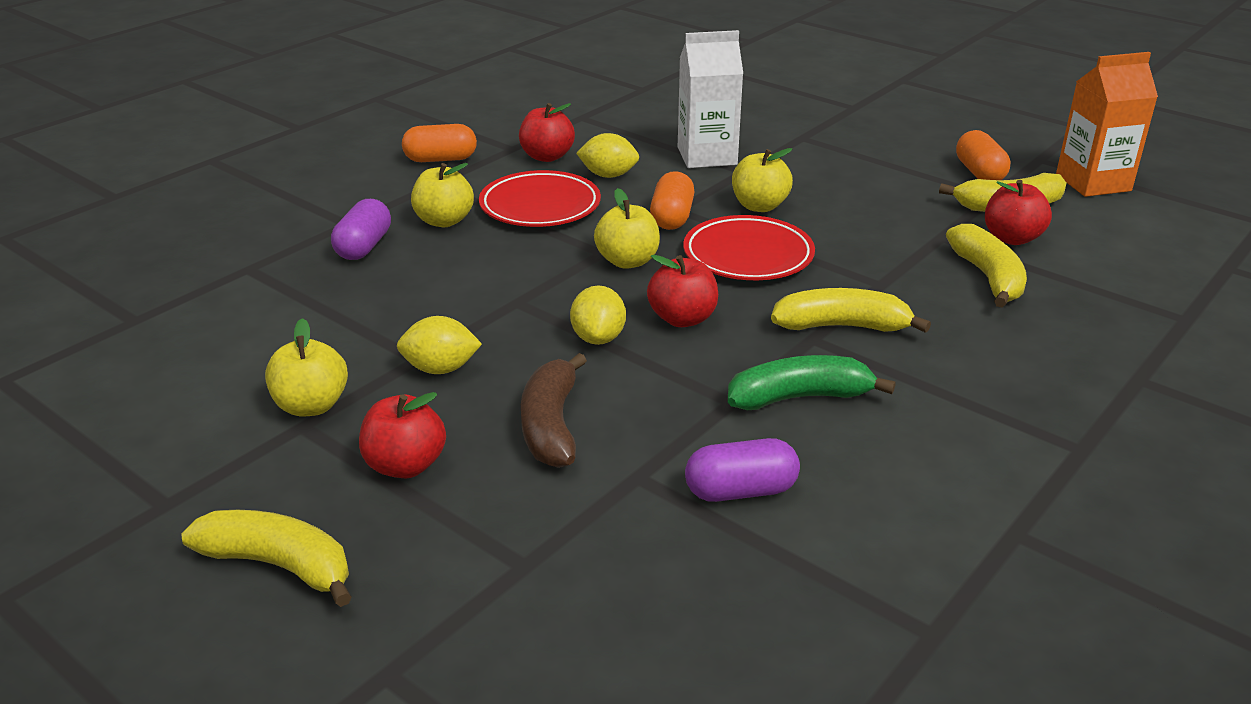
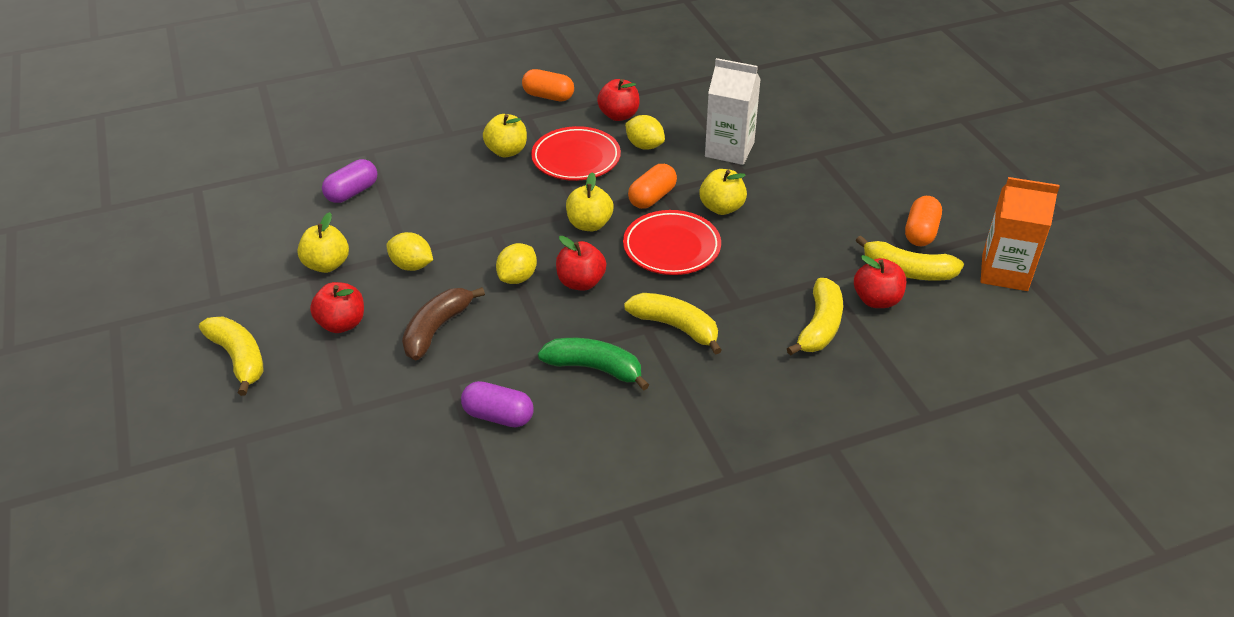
camera: 30 degrees right, 10 degrees up
(364, 247) = (443, 156): purple capsule -> purple capsule (352, 192)

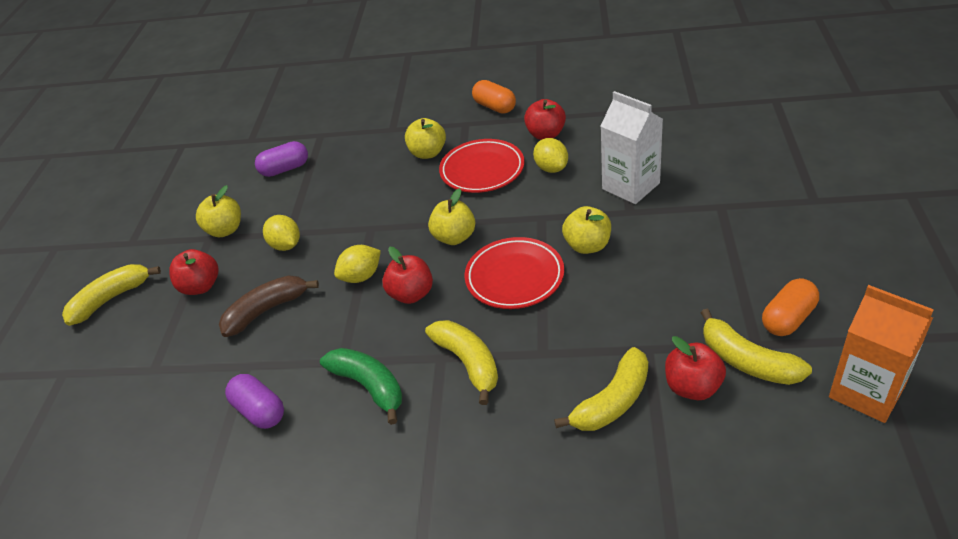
camera: 30 degrees right, 0 degrees up
(239, 358) = (111, 299): yellow banana -> yellow banana turned 120 degrees counterclockwise
(652, 197) = (527, 222): orange capsule -> none

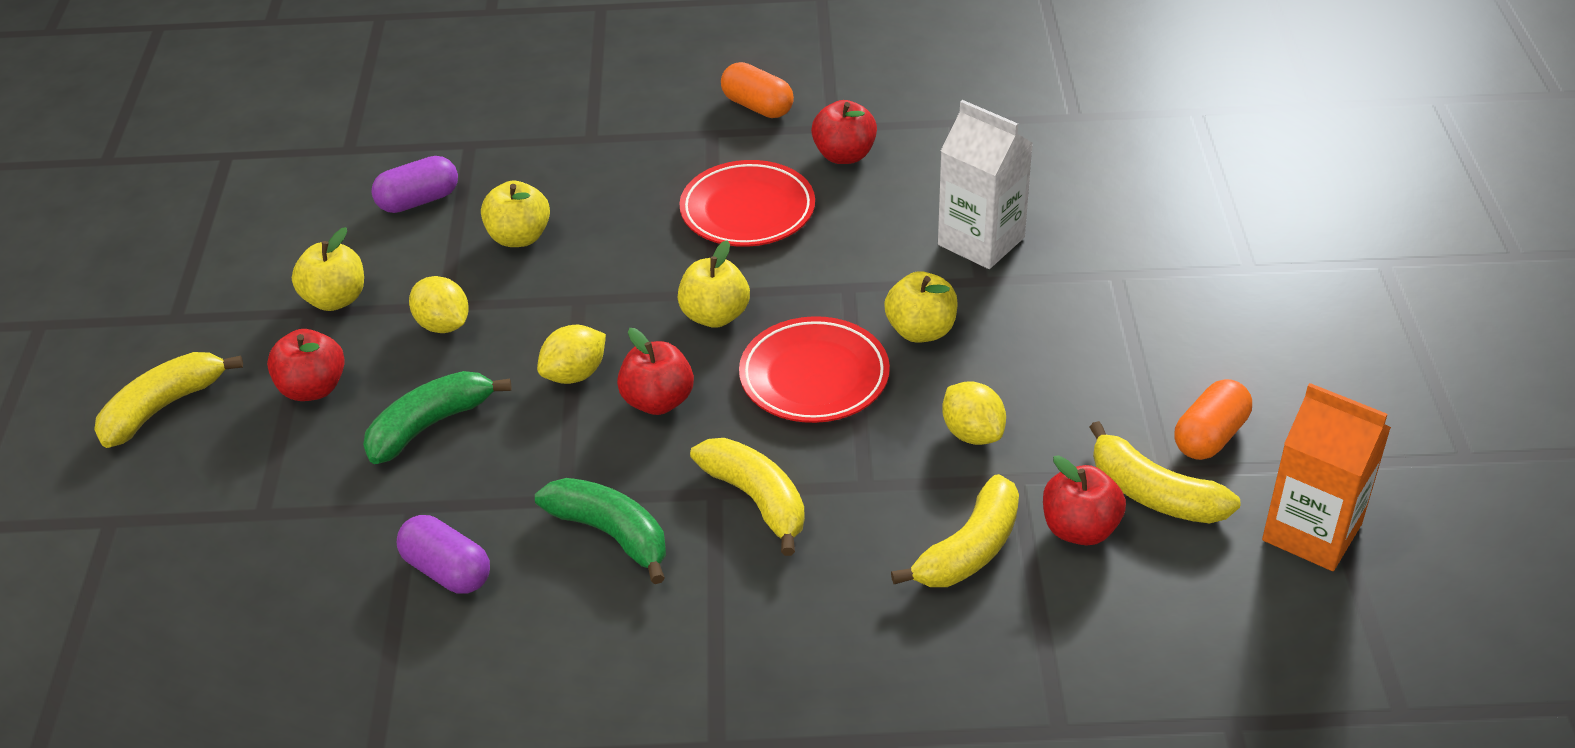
camera: 10 degrees left, 0 degrees up
(267, 310) = (430, 425): brown banana -> green banana
(428, 153) = (656, 180): yellow apple -> yellow apple (519, 237)
(551, 168) = (857, 210): yellow lemon -> yellow lemon (972, 433)

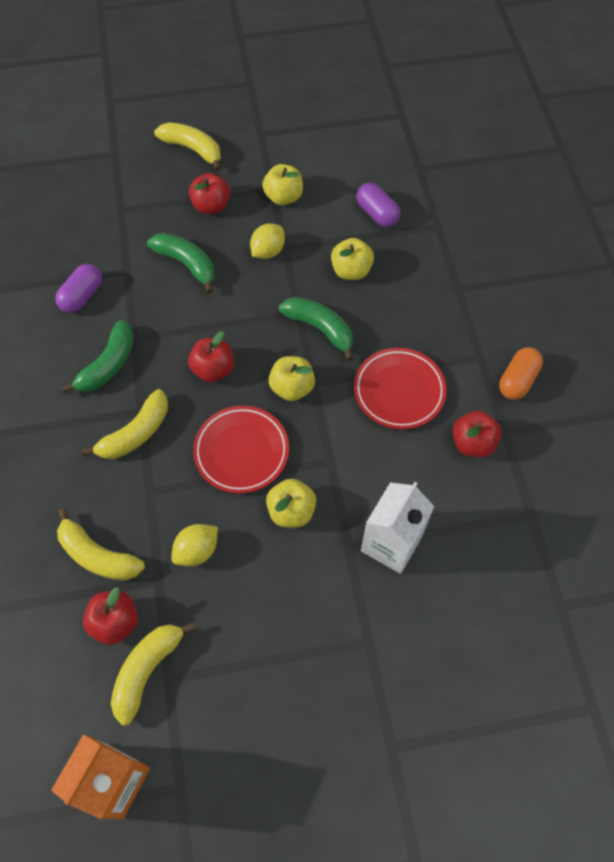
camera: 80 degrees right, 20 degrees up
(575, 374) = (232, 323): yellow lemon -> none
(617, 278) = (320, 329): none -> green banana
(1210, 436) = (203, 710): orange capsule -> none

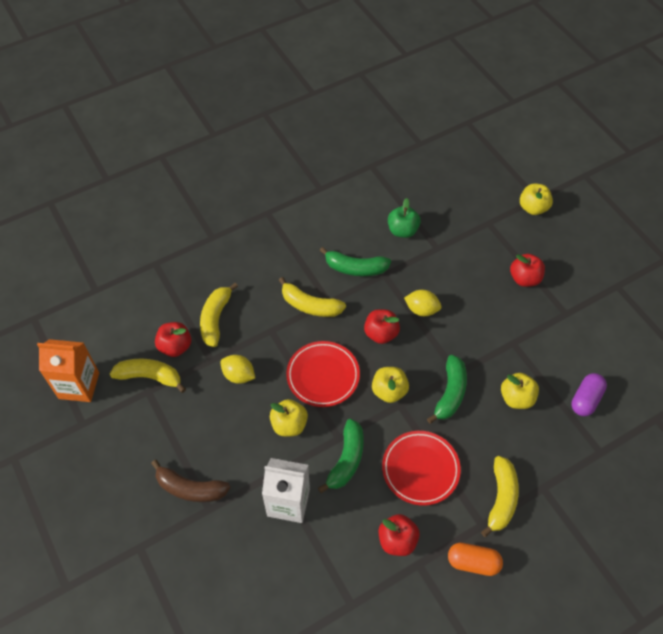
camera: 70 degrees right, 5 degrees down
(82, 296) = (402, 230): purple capsule -> green apple
(187, 264) = (462, 283): green banana -> green banana (346, 460)
(193, 149) = (572, 246): yellow banana -> yellow banana (501, 499)
(268, 251) = (503, 332): yellow lemon -> yellow lemon (421, 309)
(283, 197) = (562, 324): yellow apple -> yellow apple (533, 208)
(332, 658) = (190, 488): none -> brown banana

